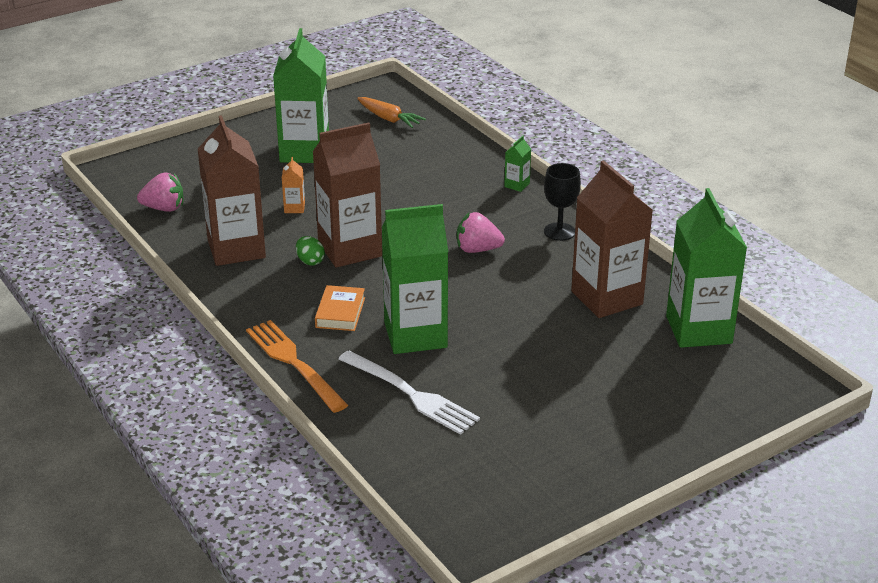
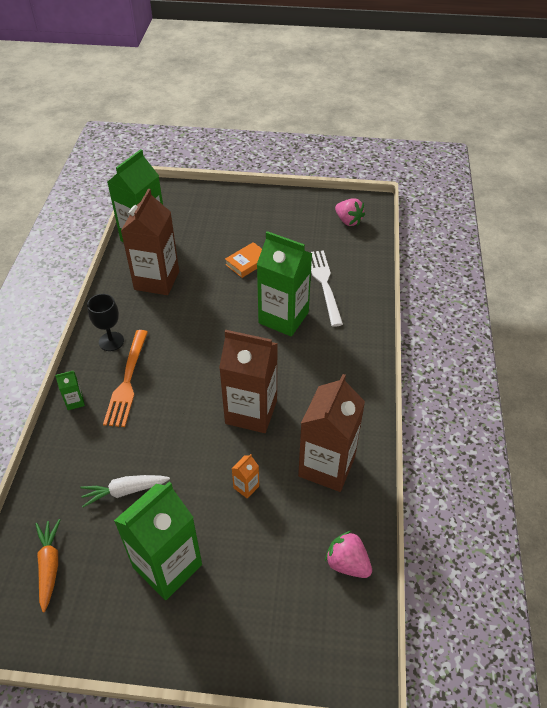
camera: 140 degrees left, 15 degrees up
(293, 363) = (368, 339): orange fork -> orange fork (127, 381)
(310, 261) = (287, 417): green egg -> none
(340, 312) = (309, 360): orange book -> orange book (247, 262)
(390, 165) = (125, 491): none -> white carrot
(477, 249) = (175, 358): pink strawberry -> pink strawberry (348, 221)

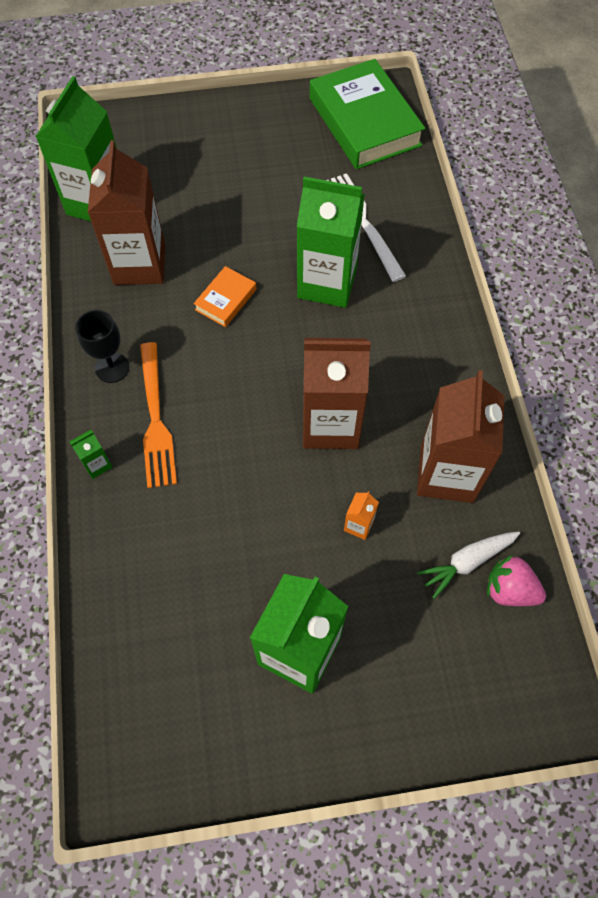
camera: 15 degrees left, 15 degrees up
(49, 565) = (153, 689): orange carrot -> none
(125, 491) = (210, 569): white carrot -> white carrot (467, 562)
(247, 262) = (252, 212): orange book -> orange book (226, 299)
(348, 221) = (364, 122): pink strawberry -> green book

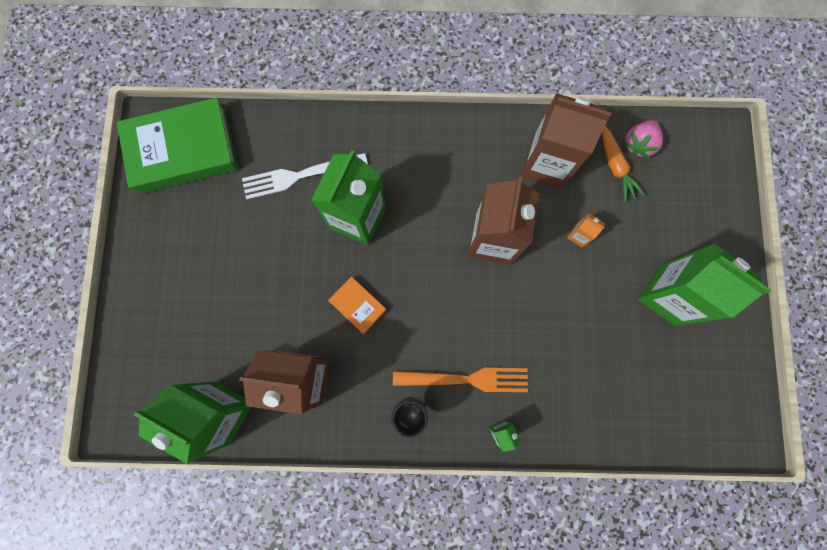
camera: 80 degrees left, 15 degrees up
(467, 562) = (615, 167): white carrot -> orange carrot

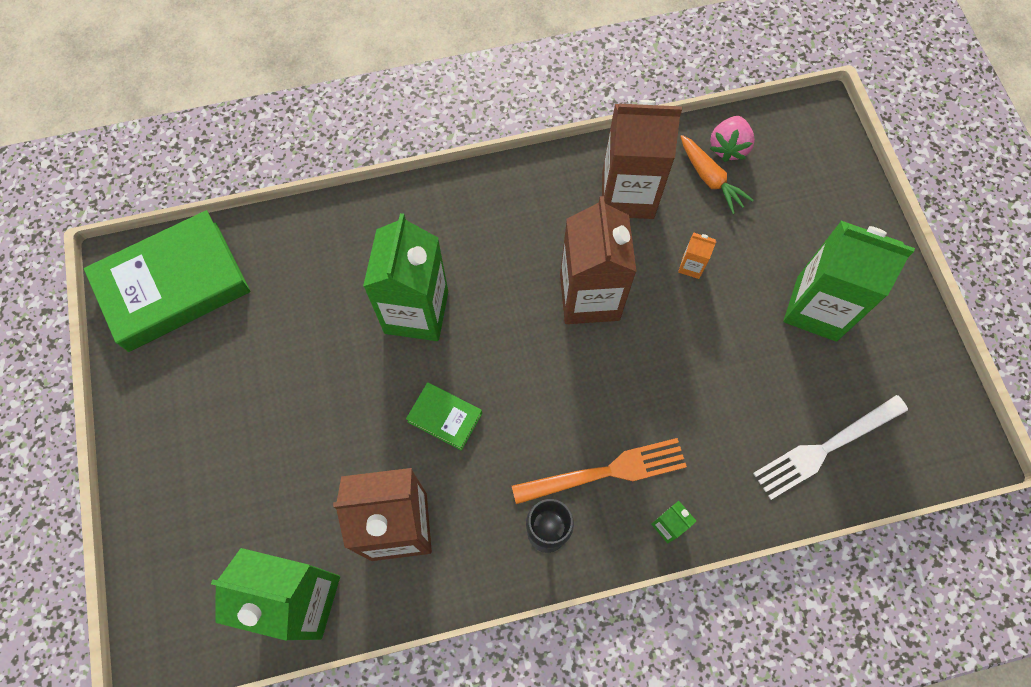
camera: 15 degrees left, 10 degrees down
(299, 176) = (330, 280): white fork -> white fork (825, 448)
(358, 305) = (445, 417): orange book -> green book

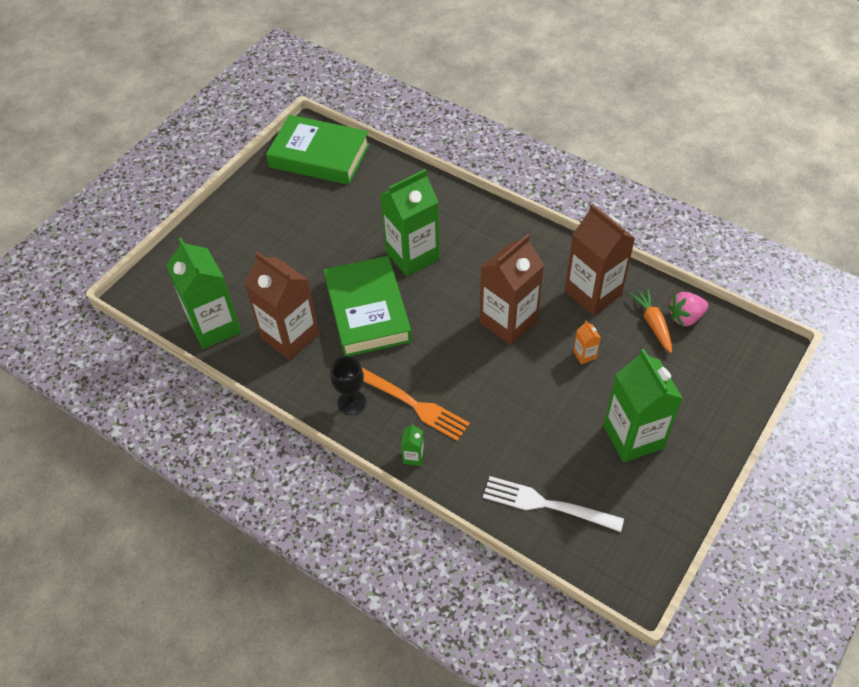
camera: 50 degrees right, 15 degrees down
(445, 417) = (368, 311): green book -> green book, size x2.20
(710, 179) = (653, 323): orange carrot -> orange carrot turned 150 degrees clockwise

